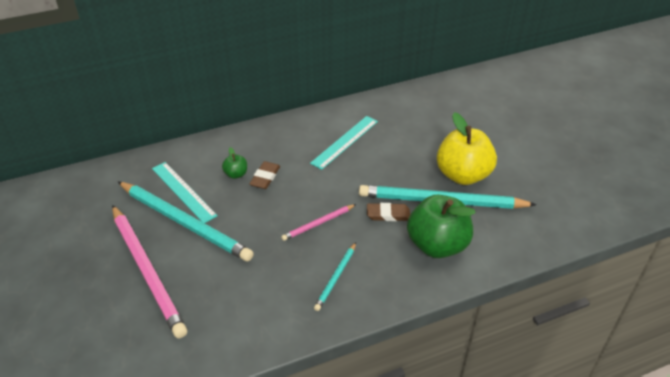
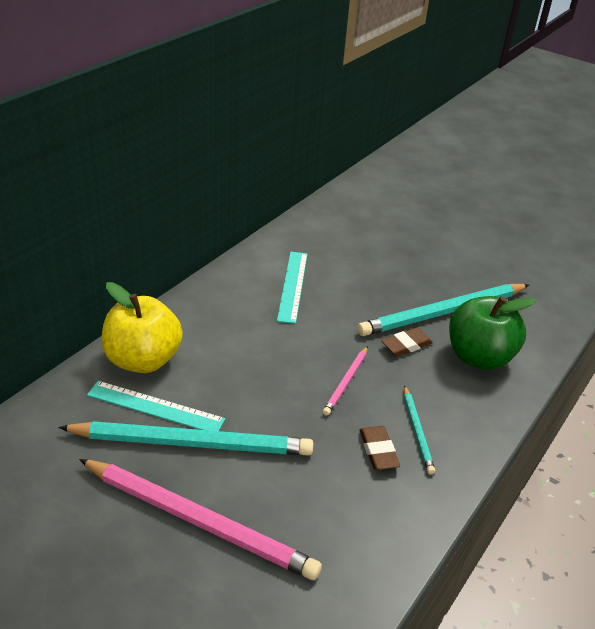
camera: 35 degrees left, 5 degrees down
(236, 174) = (202, 363): green apple -> none
(265, 177) = (240, 354): brown eraser -> brown eraser (378, 451)
(463, 175) = (438, 280): yellow apple -> yellow apple (143, 360)

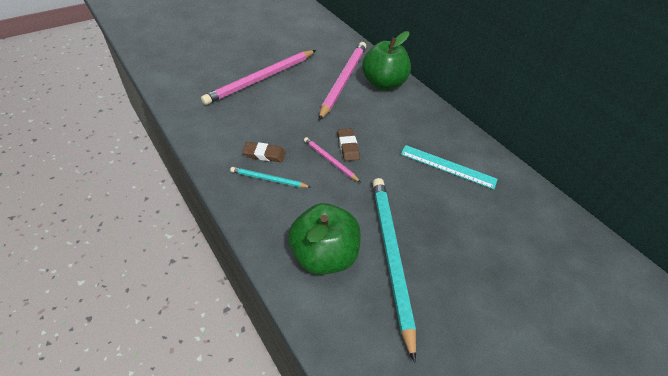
camera: 110 degrees right, 10 degrees up
(143, 360) = (383, 83): yellow apple -> green apple
(155, 407) = (343, 80): turquoise ruler -> pink pencil
(192, 443) = (311, 87): turquoise pencil -> none
(406, 345) = (356, 210): brown eraser -> brown eraser (348, 146)

